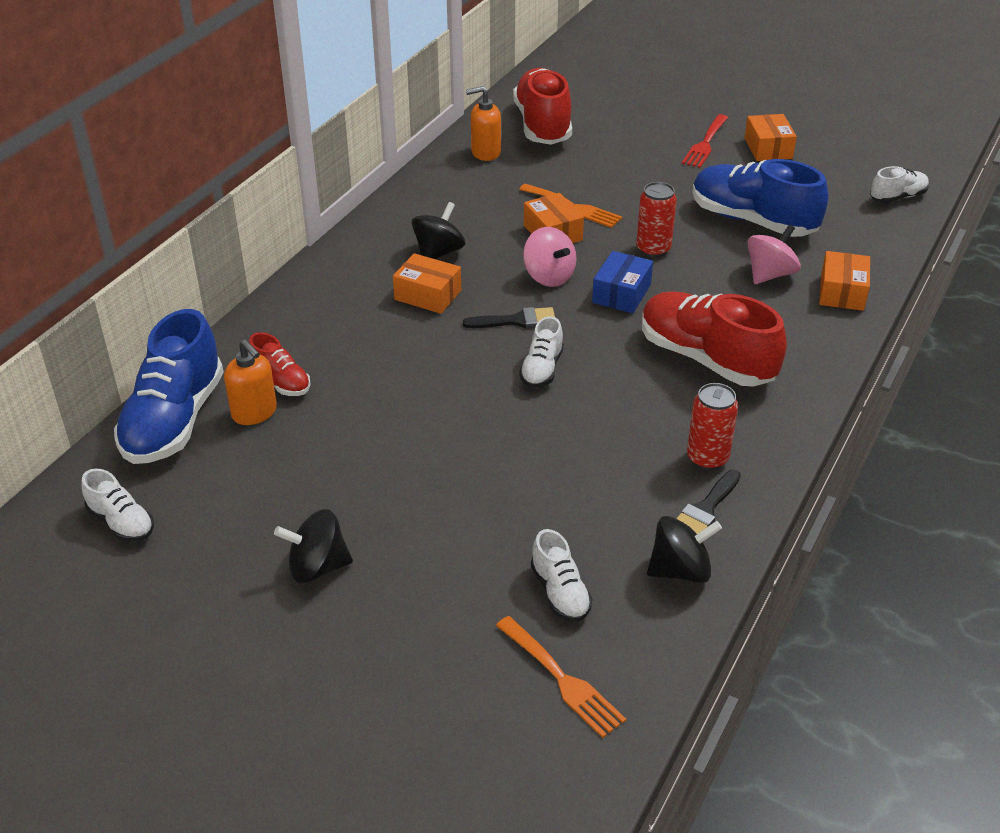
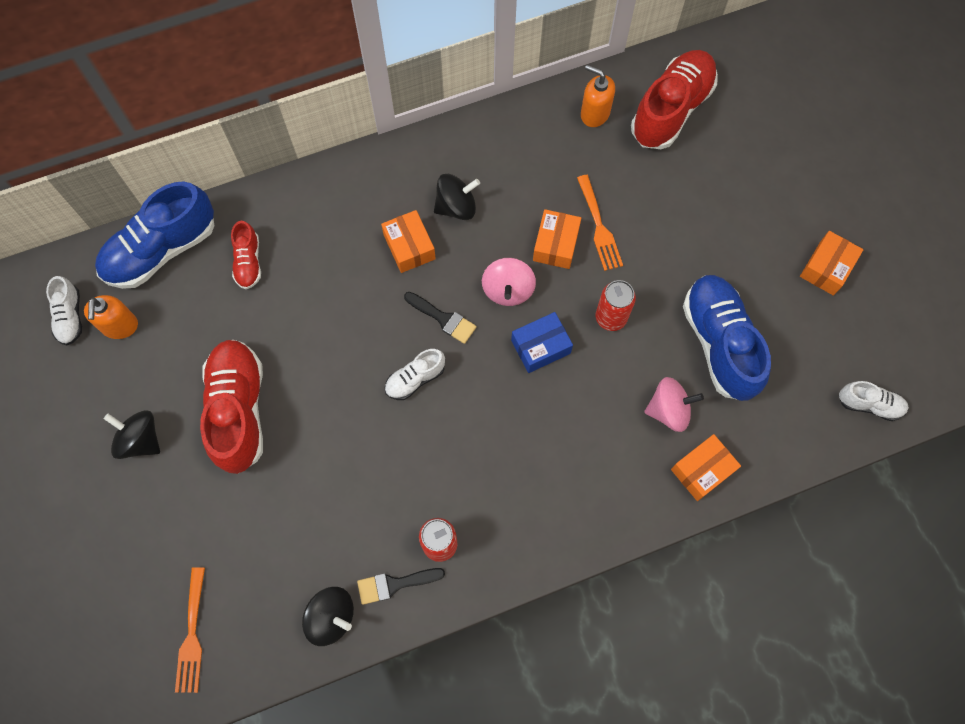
camera: 40 degrees right, 30 degrees up
(254, 412) = (211, 279): orange soap dispenser -> orange soap dispenser (120, 326)
(560, 592) = (249, 573): white shoe -> none
(705, 144) = (780, 225): red fork -> none
(706, 359) = (532, 457): red shoe -> red shoe (238, 410)

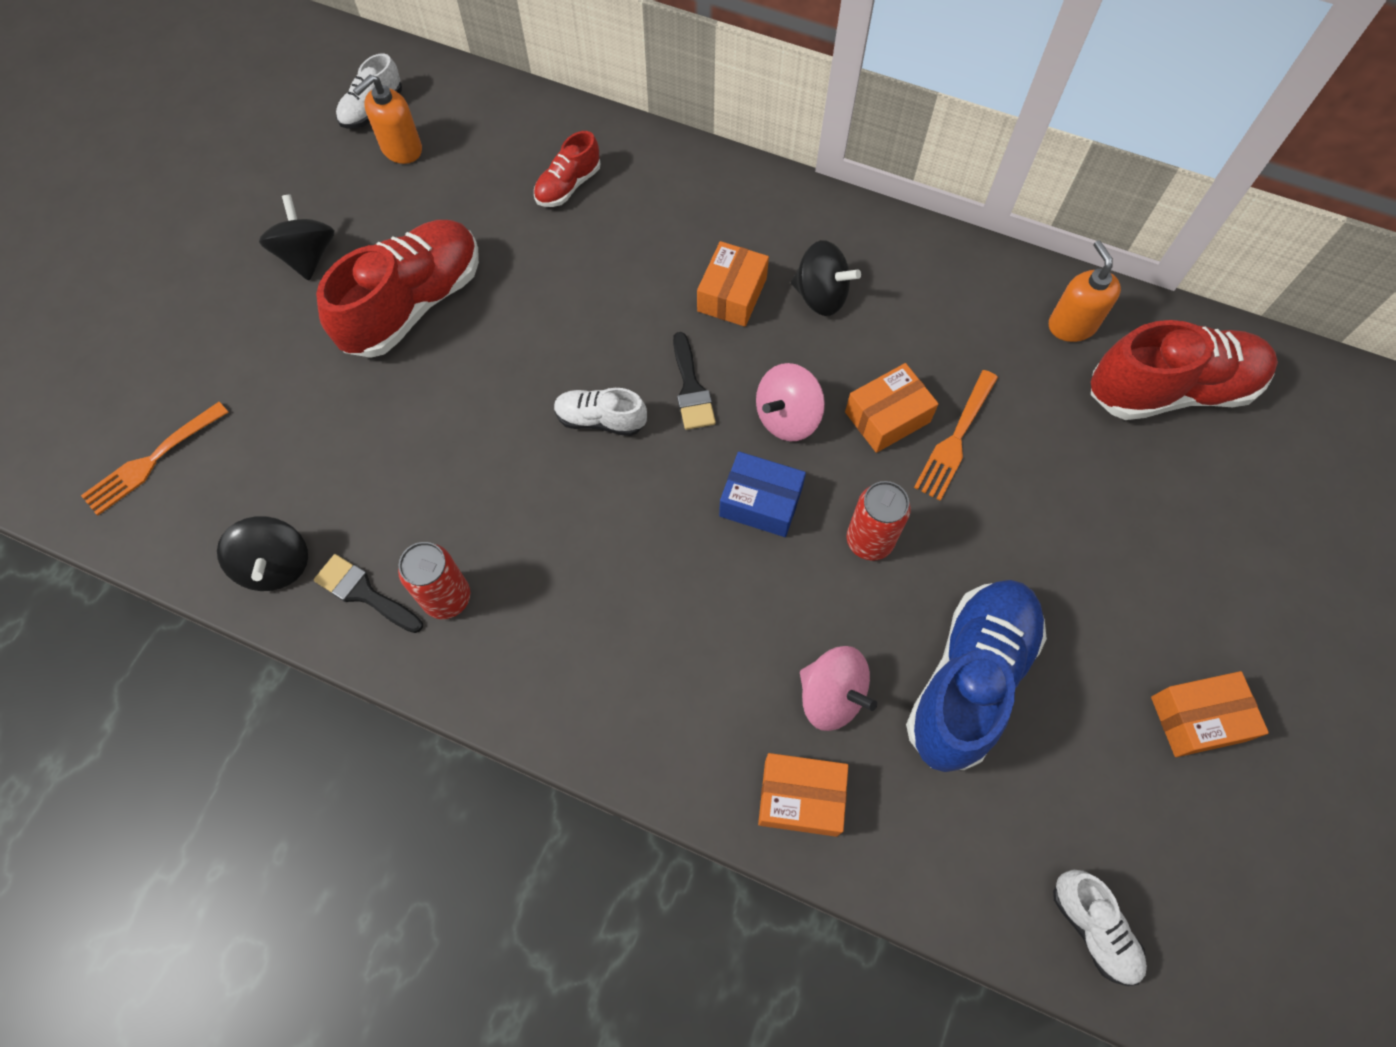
camera: 45 degrees right, 5 degrees down
(161, 250) = (507, 116): blue shoe -> none

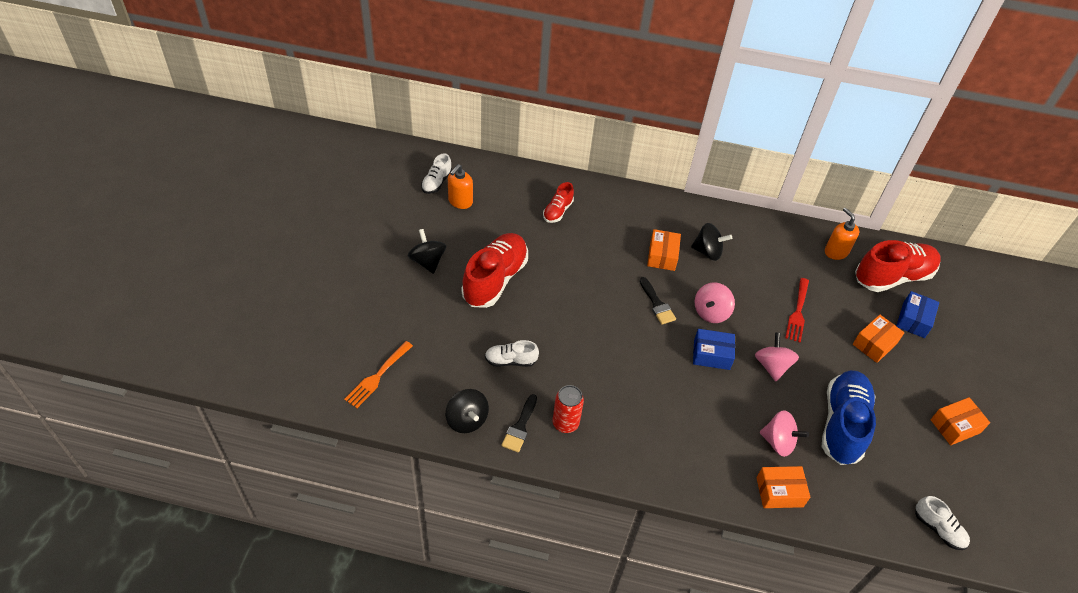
camera: 15 degrees left, 15 degrees down
(364, 593) = (520, 427): black brush -> black brush turned 90 degrees counterclockwise
(601, 420) = (615, 325): white shoe -> white shoe (510, 361)
(869, 541) = (772, 366): red can -> pink spinning top
(887, 417) = (760, 306): orange box -> orange box (874, 344)
(955, 439) = (798, 312): orange fork -> red fork
(1184, 485) = (913, 320): none -> blue box

